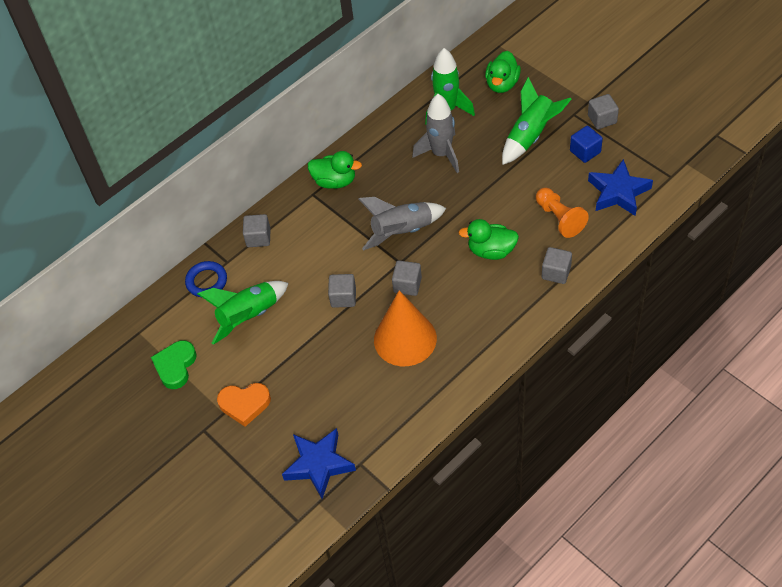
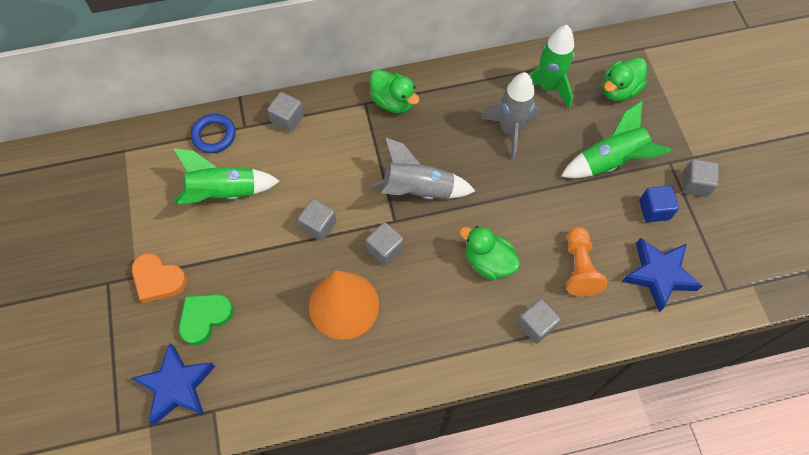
camera: 25 degrees right, 10 degrees up
(175, 366) = (130, 203): green heart -> green heart (205, 318)

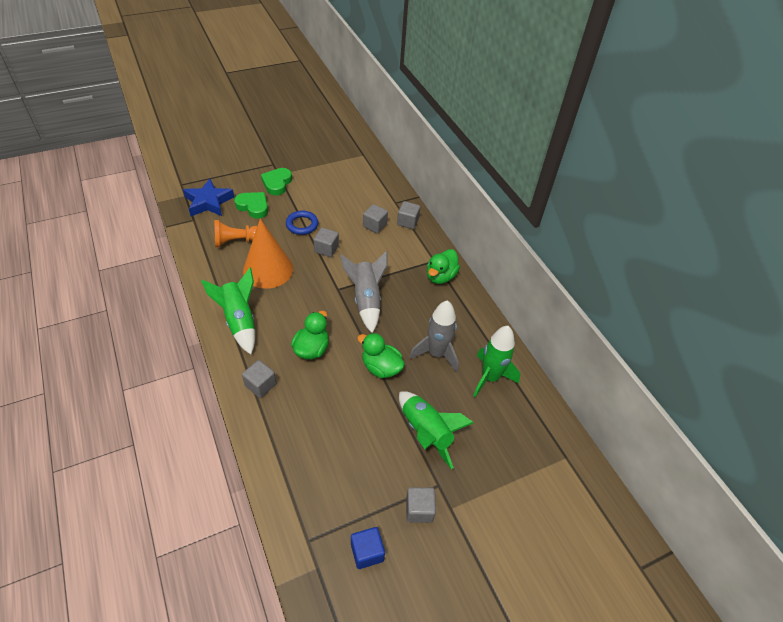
camera: 75 degrees right, 15 degrees down
(158, 280) = (277, 183): orange heart -> green heart
(214, 135) = (384, 190): blue ring -> blue ring (302, 225)
(224, 193) = (342, 201): green rocket -> green rocket (239, 321)
(385, 249) = (313, 286): grey cube -> grey cube (374, 225)
(579, 268) = (315, 413): orange pawn -> orange pawn (236, 241)
(619, 90) = (507, 436): green duck -> green duck (381, 367)
(654, 210) = (383, 472): blue cube -> blue cube (367, 552)
(658, 275) = (316, 477): blue star -> none

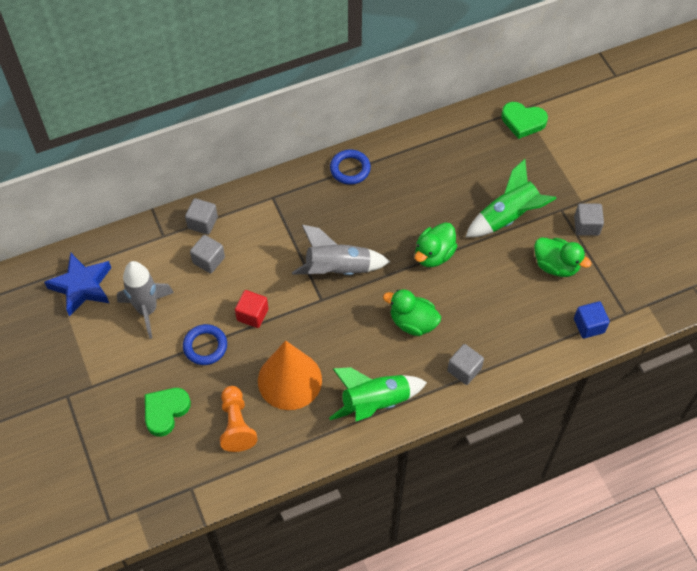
camera: 85 degrees left, 10 degrees up
(208, 202) = (153, 473): blue star -> blue star (82, 286)
(277, 183) = (114, 385): green heart -> green heart (523, 121)
(326, 249) = (252, 315): grey cube -> red cube
(367, 552) = (629, 267): blue cube -> blue cube (589, 325)
(436, 354) = (412, 203): grey rocket -> grey rocket (147, 310)
(440, 276) = (299, 192): green duck -> green duck (556, 265)
(468, 310) = (350, 169): none -> blue ring
(490, 377) = (440, 158): green rocket -> none

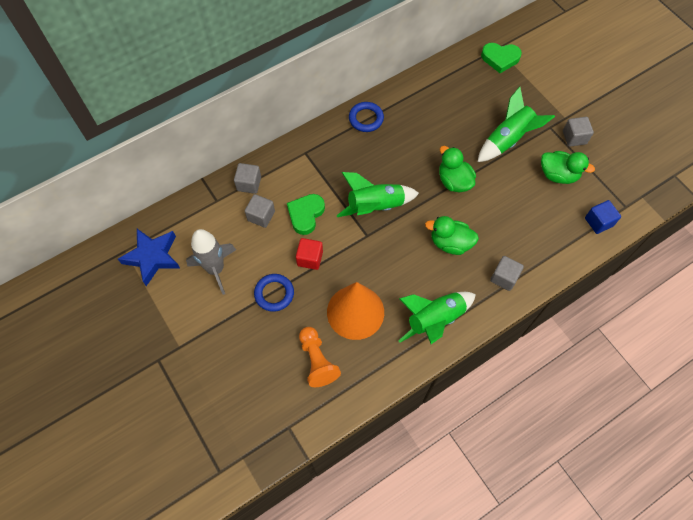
camera: 10 degrees left, 5 degrees up
(165, 411) = (251, 359): green heart -> green heart (306, 215)
(338, 269) = (375, 206): grey rocket -> green rocket
(434, 255) = (454, 181): green duck -> green duck turned 120 degrees clockwise

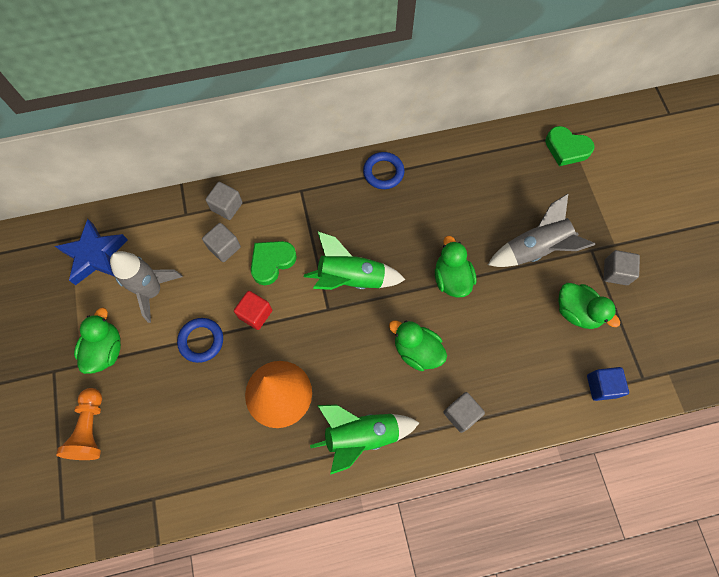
camera: 20 degrees right, 5 degrees up
(196, 328) = (106, 350): none -> green duck
(317, 361) = (214, 435): orange pawn -> orange pawn (91, 429)
(508, 140) = (535, 249): green rocket -> grey rocket

